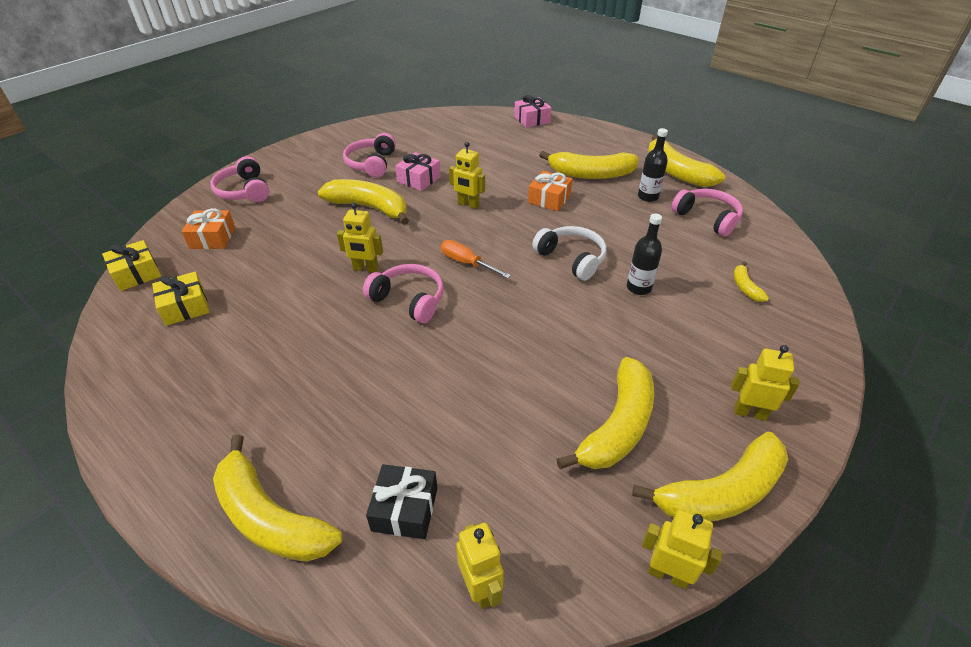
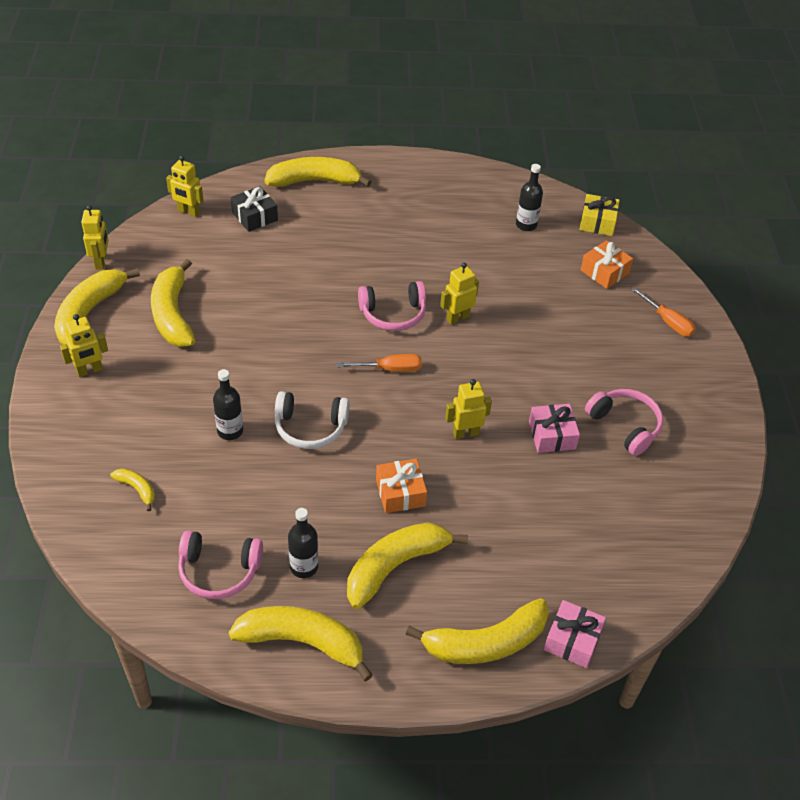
camera: 135 degrees right, 5 degrees up
(185, 307) = (526, 225): yellow gift -> black bottle
(244, 191) = (668, 322): pink headphones -> orange screwdriver
(369, 208) = (542, 372): yellow banana -> yellow banana (485, 643)
(668, 574) = (101, 262): yellow robot -> yellow robot turned 75 degrees counterclockwise

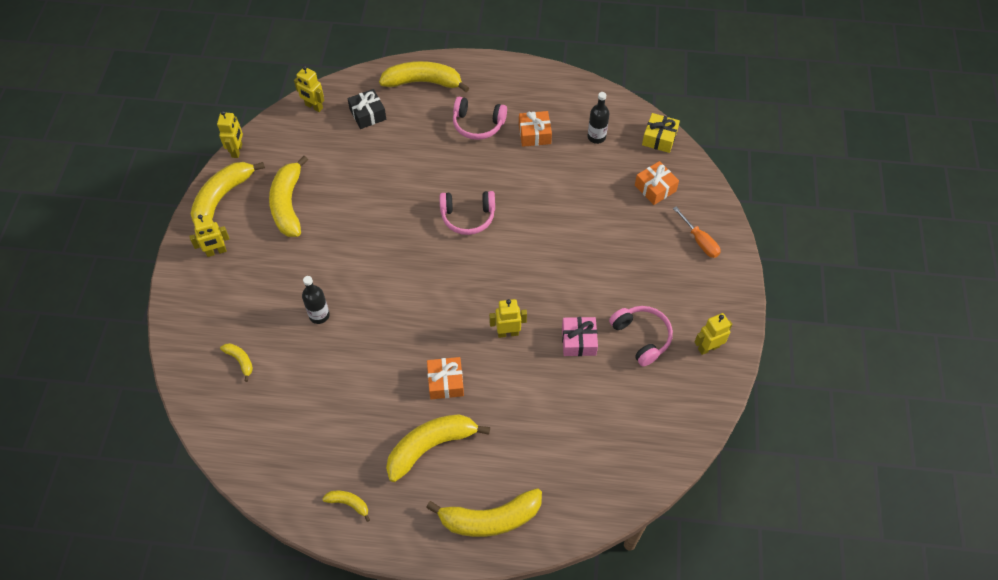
camera: 10 degrees right, 10 degrees up
(219, 571) = (293, 437): pink headphones -> pink headphones (478, 124)
(303, 642) = (349, 503): yellow banana -> yellow banana, size x0.46
(304, 567) = (359, 440): black bottle -> none
(310, 427) = (383, 317): white headphones -> none
(390, 369) = (456, 269): orange screwdriver -> none
(454, 226) = (534, 134): none -> orange gift
(457, 317) = (521, 224): yellow robot -> yellow robot (708, 347)
(572, 640) = (559, 523): pink gift -> none

